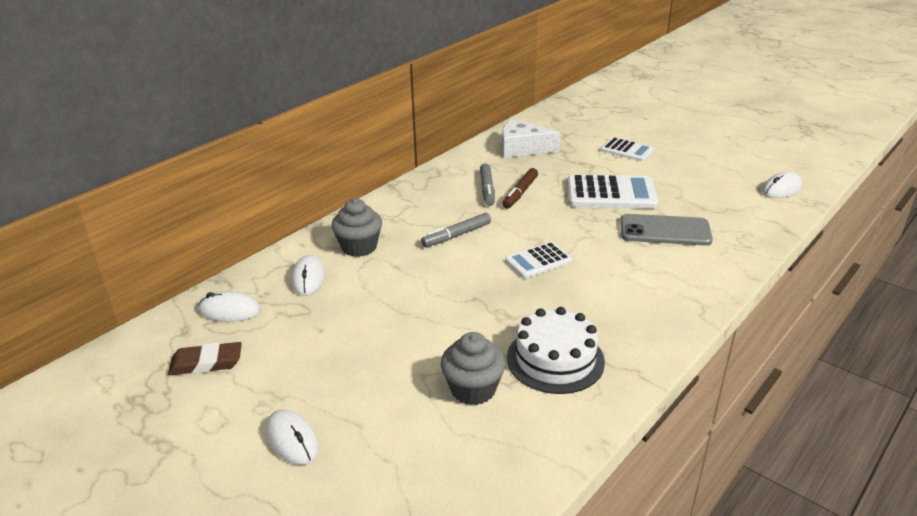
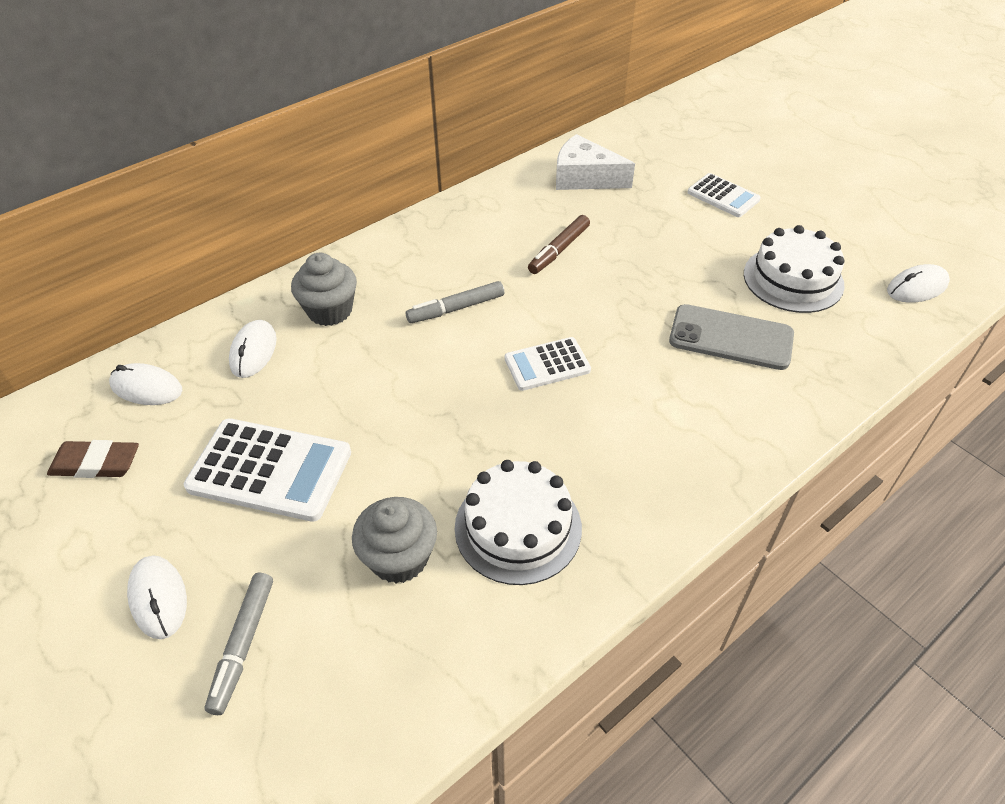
camera: 10 degrees right, 15 degrees up
(487, 189) = (518, 238): grey marker -> grey marker (243, 645)
(611, 193) = (678, 266): white calculator -> white calculator (270, 470)
(695, 193) = (793, 279): none -> white cake

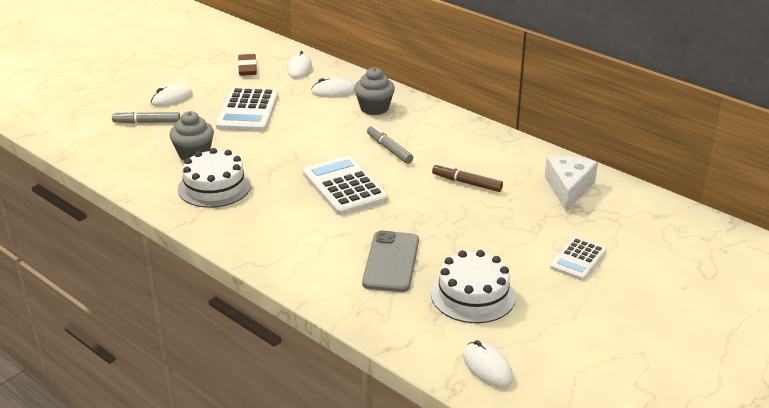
camera: 80 degrees right, 15 degrees down
(547, 364) = (344, 187): white calculator -> white calculator, size x1.67

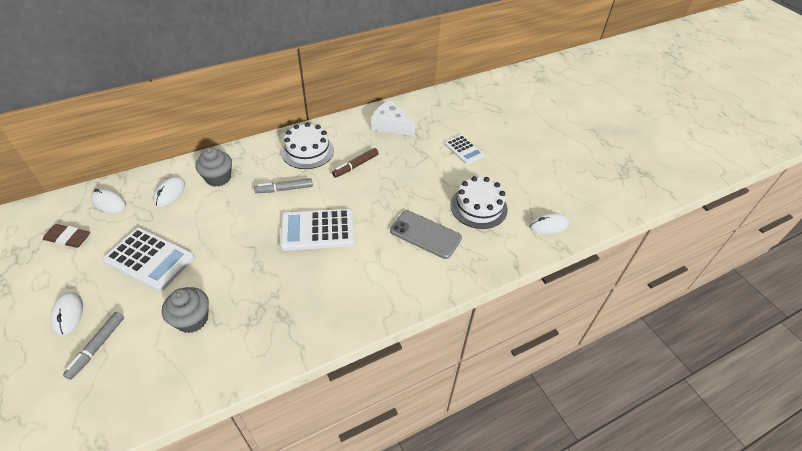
camera: 70 degrees left, 15 degrees up
(214, 187) = (259, 316): white cake -> white cake (307, 151)

